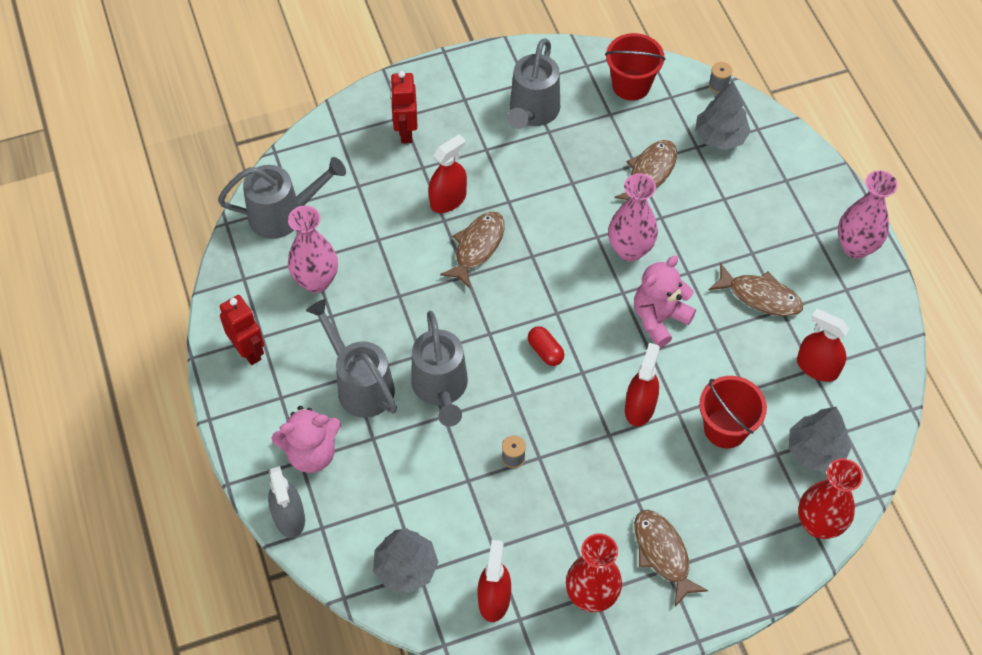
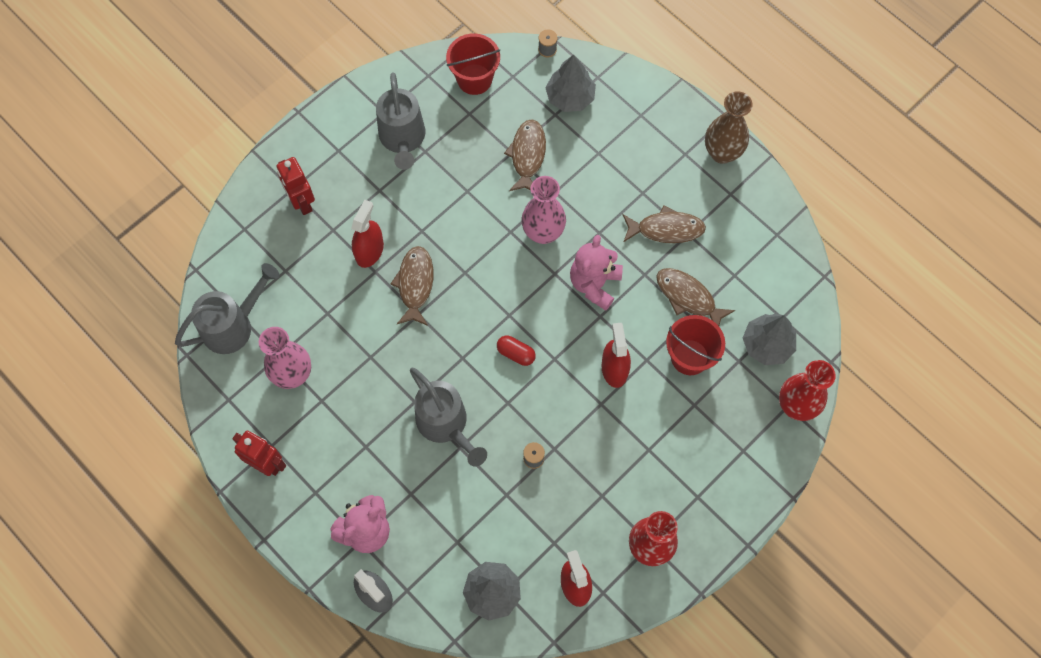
camera: 25 degrees left, 10 degrees up
(360, 384) = (376, 451): grey watering can -> none
(663, 554) = (689, 486): brown fish -> brown fish (688, 297)
(817, 367) = (737, 272): red spray bottle -> none
(855, 247) = (722, 153): pink vase -> brown vase

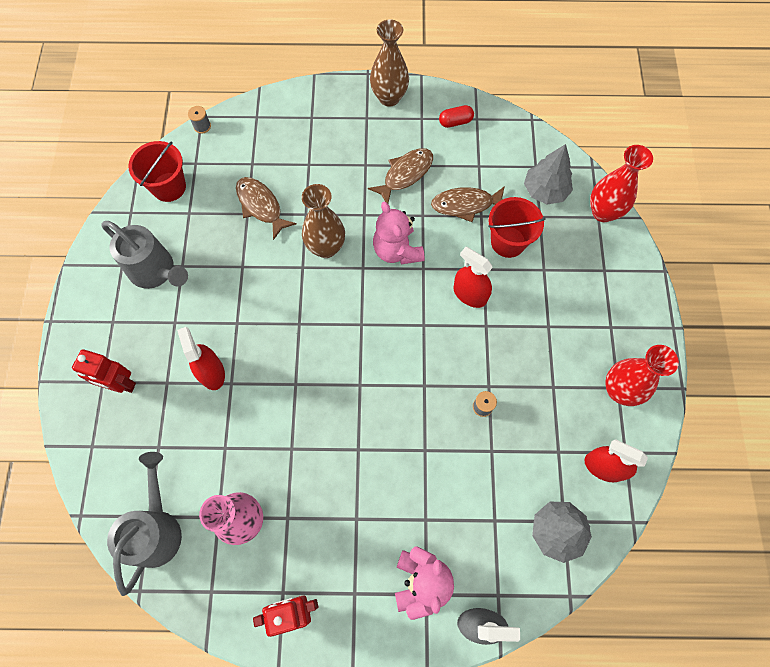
camera: 45 degrees left, 0 degrees up
(415, 284) = (271, 365): brown fish -> none
(446, 425) = (398, 444): grey watering can -> none
(516, 353) = (394, 346): red capsule -> red capsule (455, 122)
(543, 232) = (326, 247): pink vase -> brown vase
(570, 97) = (251, 144): grey tree -> none

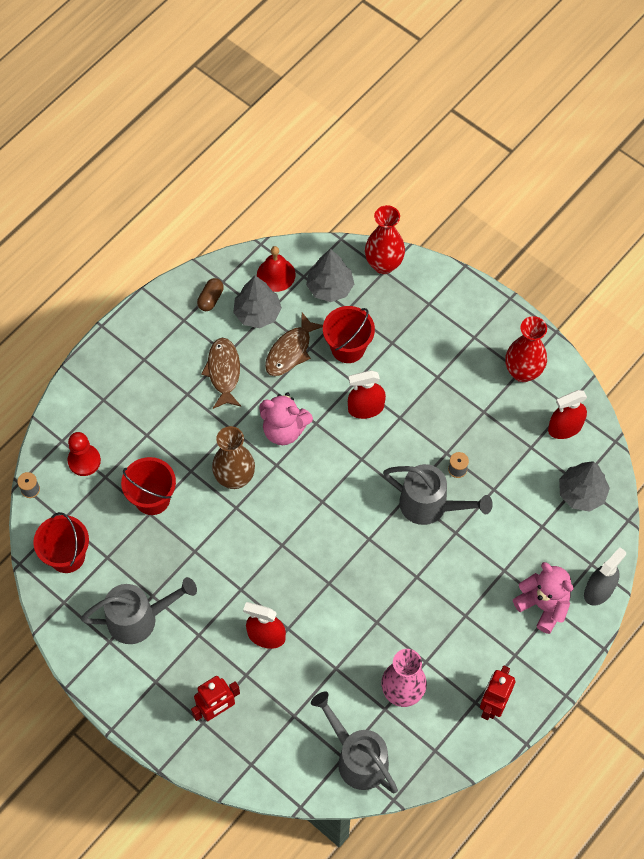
camera: 50 degrees left, 5 degrees down
(253, 141) = (84, 461): none -> red pawn
(261, 206) = (152, 498): brown fish -> red bucket
(389, 98) = (141, 328): brown vase -> none
(430, 411) = (430, 506): none -> grey watering can
(455, 122) = (210, 299): red capsule -> brown capsule
(474, 159) = (257, 313): none -> grey tree
(518, 147) = (276, 274): none -> red bell

